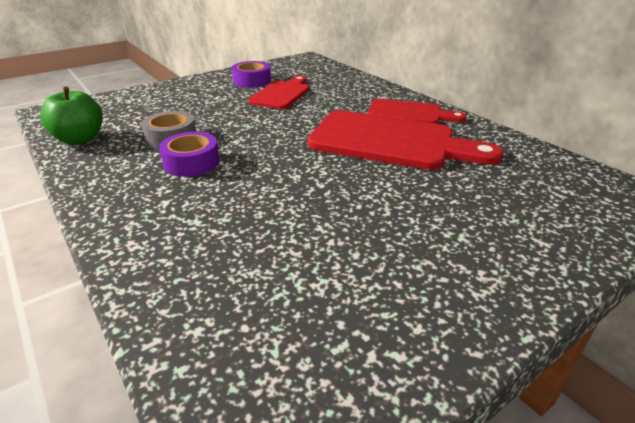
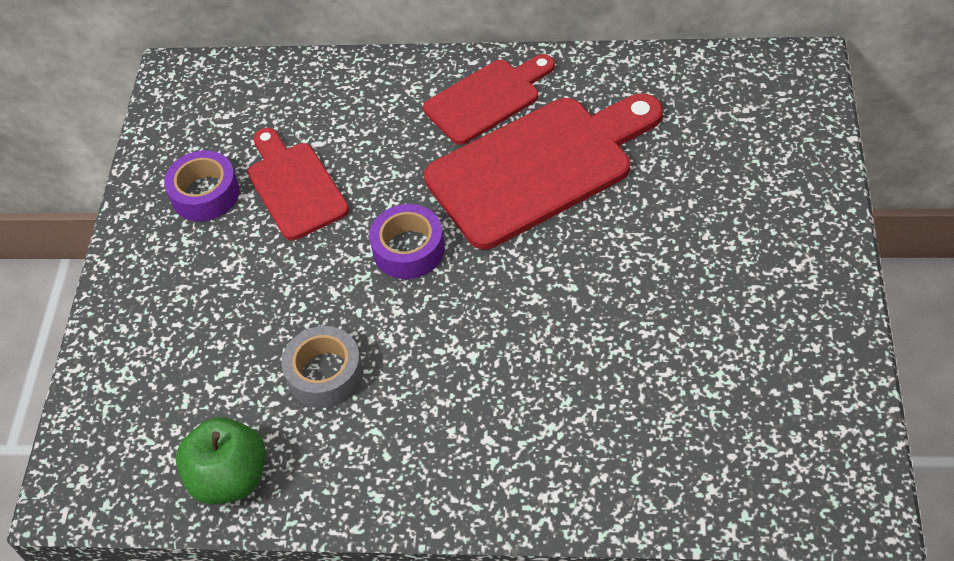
camera: 45 degrees left, 20 degrees up
(191, 162) = (416, 380): purple tape -> purple tape (408, 249)

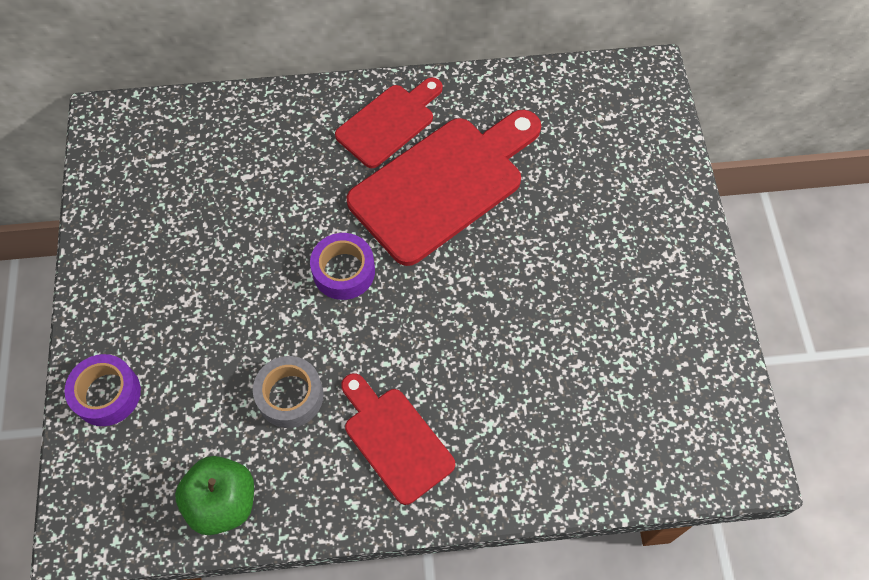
camera: 15 degrees left, 10 degrees up
(205, 194) = (153, 233): purple tape -> purple tape (107, 394)
(295, 186) = (233, 220): red cutting board -> red cutting board (395, 439)

